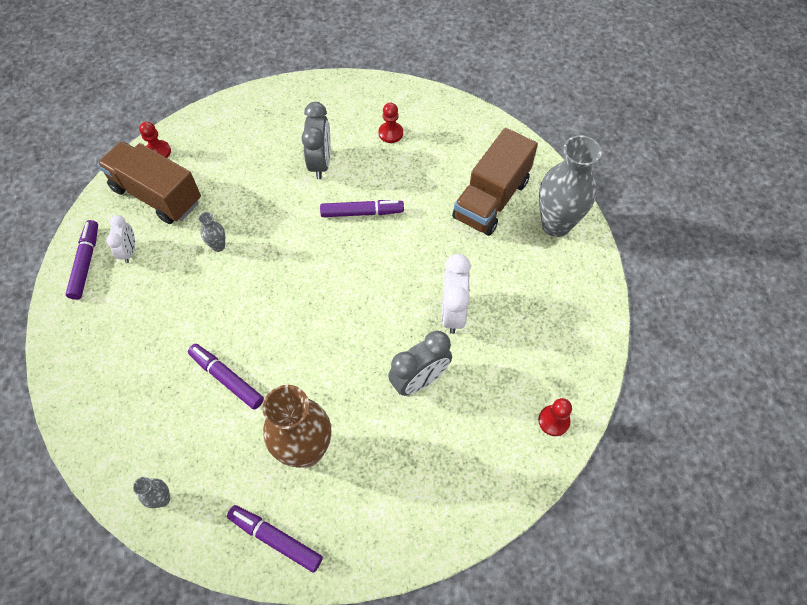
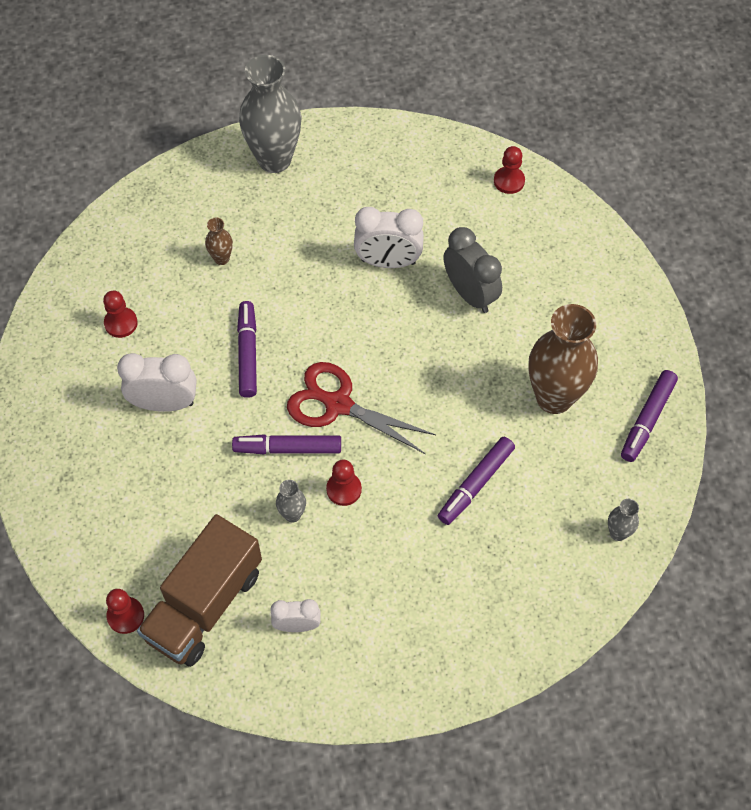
camera: 90 degrees left, 0 degrees up
(86, 263) = (314, 679): purple marker -> purple marker (287, 449)
(235, 280) = (344, 489): none -> red pawn
(312, 275) = (337, 404): none -> red scissors
(320, 163) = (164, 403): grey clock -> white clock
(451, 192) = (221, 258): none -> brown vase
(491, 199) = (235, 219): brown truck -> none

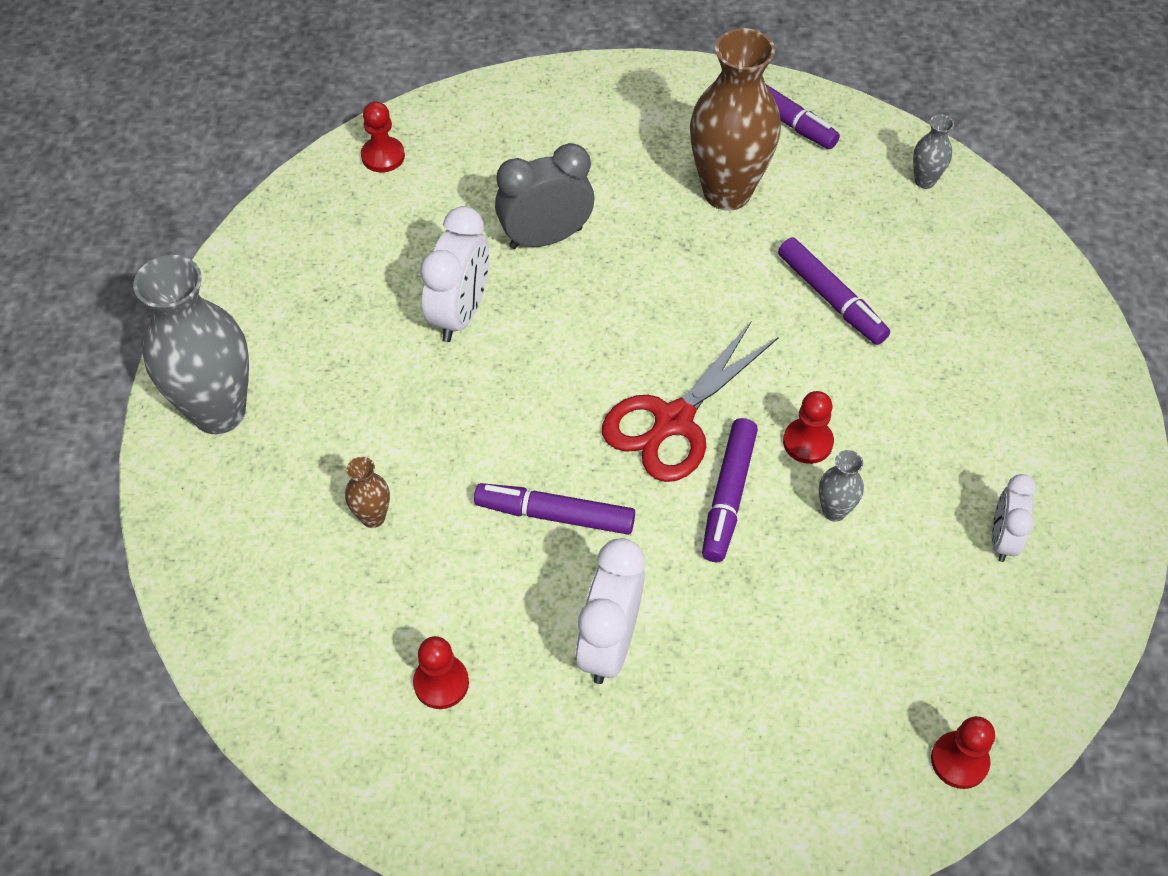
camera: 75 degrees left, 5 degrees down
(204, 604) = (956, 649): brown truck -> none

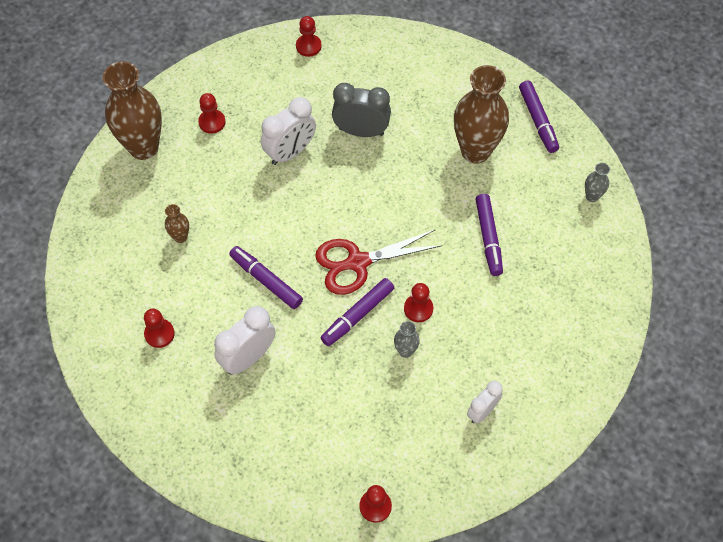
camera: 30 degrees right, 5 degrees up
(219, 412) = (143, 147): grey vase -> brown vase
(306, 325) = (212, 122): none -> red pawn

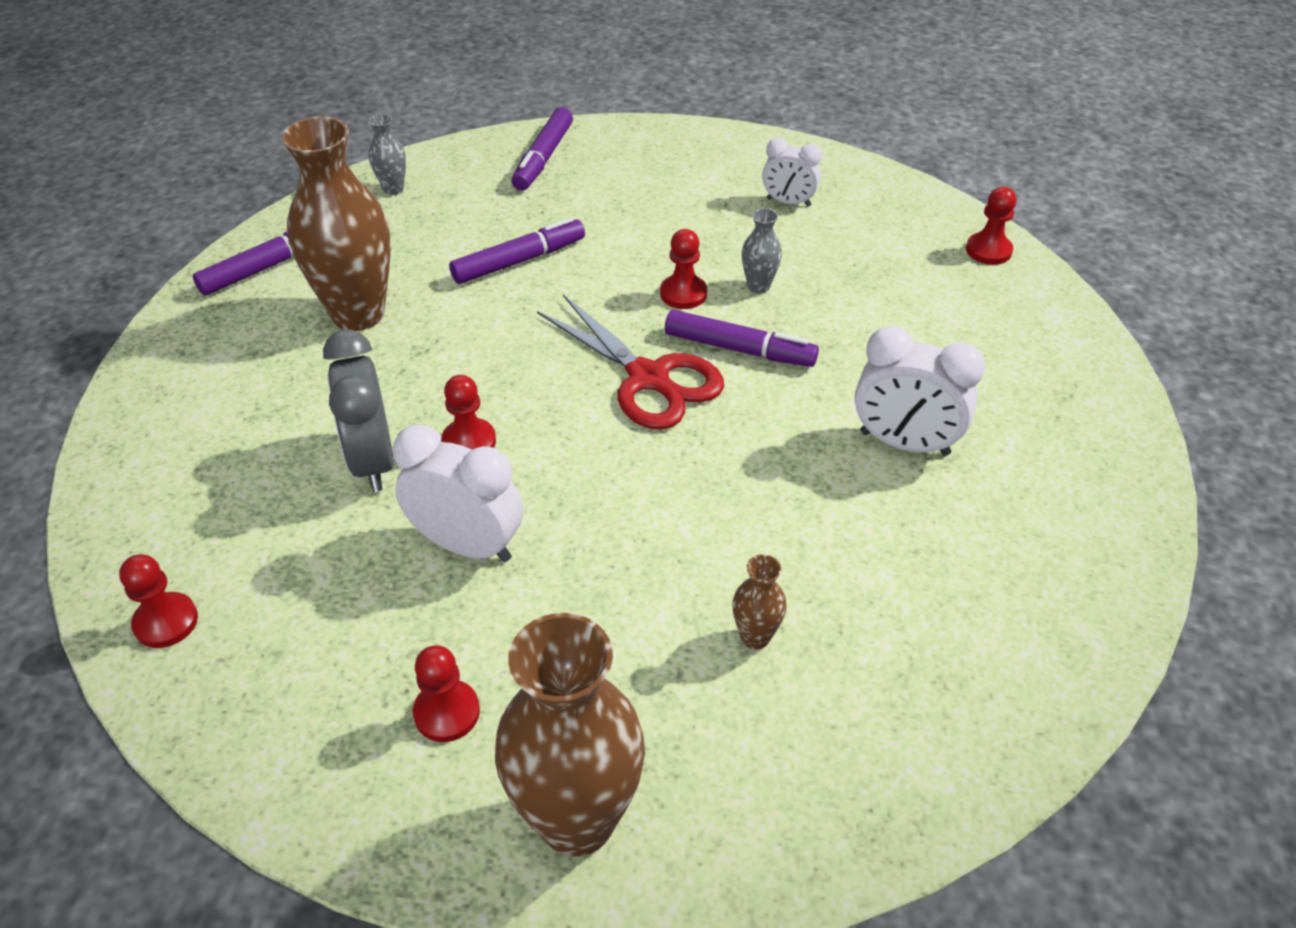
camera: 115 degrees left, 15 degrees down
(159, 334) = (962, 577): red pawn -> red pawn (469, 442)
(266, 280) = (757, 475): purple marker -> purple marker (543, 158)

